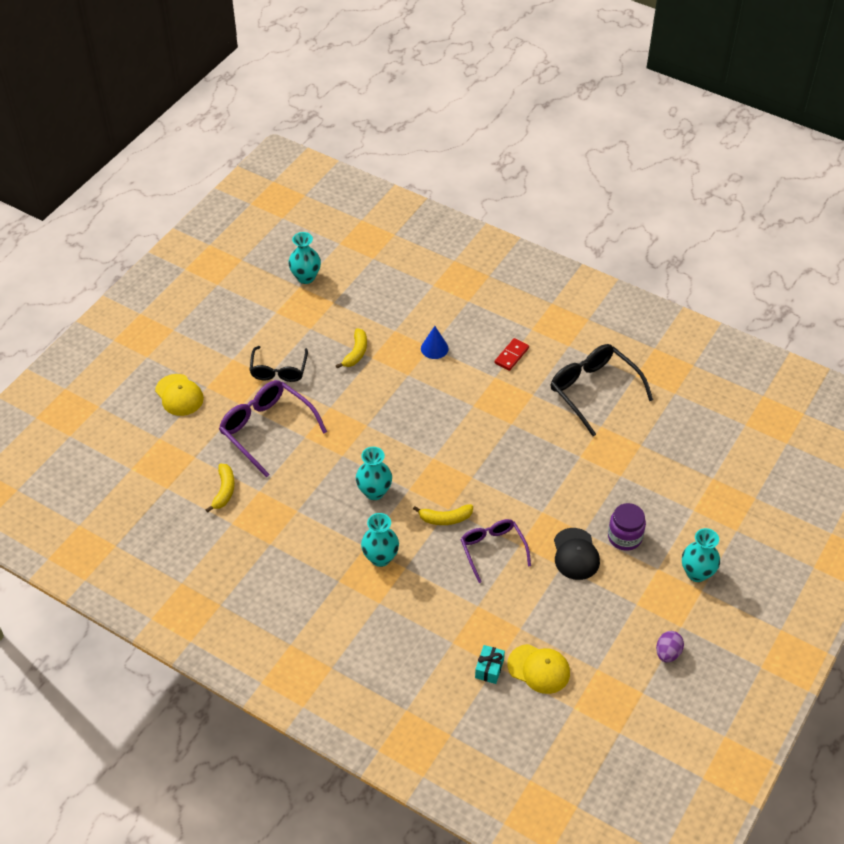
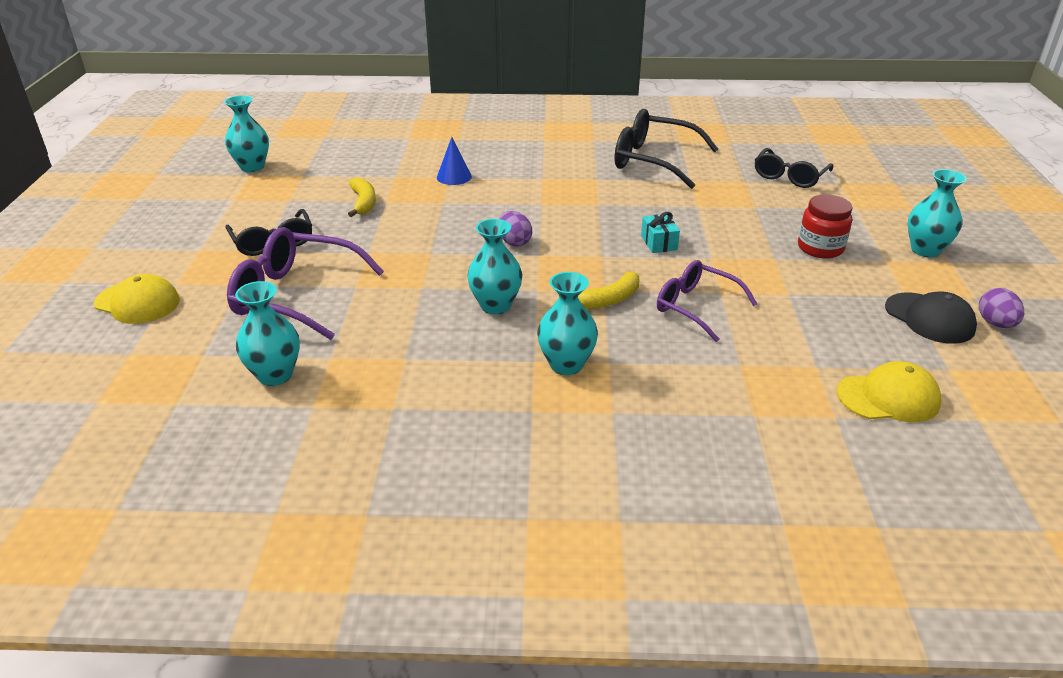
camera: 30 degrees left, 15 degrees down
(224, 491) = (275, 375): yellow banana -> turquoise vase
(426, 438) = (514, 242): none -> purple egg
(489, 668) = (832, 423): turquoise gift -> turquoise gift (659, 243)
(511, 355) = (543, 160): red domino -> none
(575, 554) = (790, 278): black cap -> black cap (929, 318)
(624, 537) = (820, 248): purple jar -> red jar
(680, 454) = (789, 177): none -> black glasses

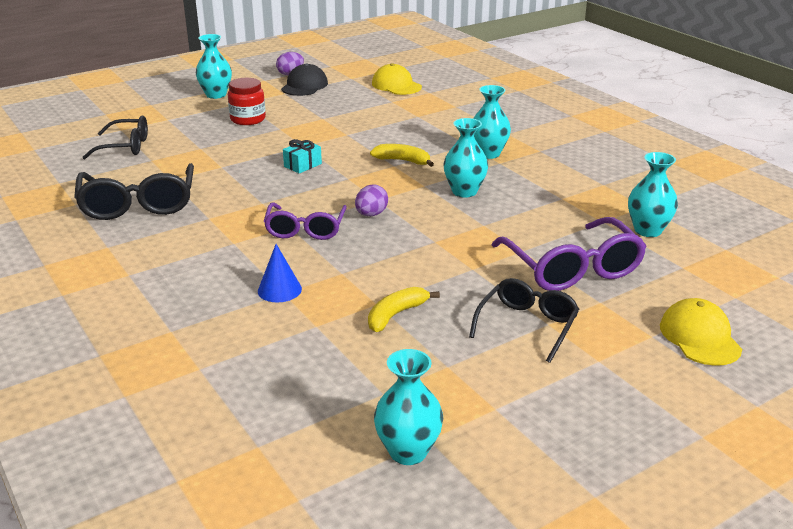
camera: 125 degrees left, 5 degrees down
(695, 307) = (374, 137): purple glasses -> purple glasses (305, 229)

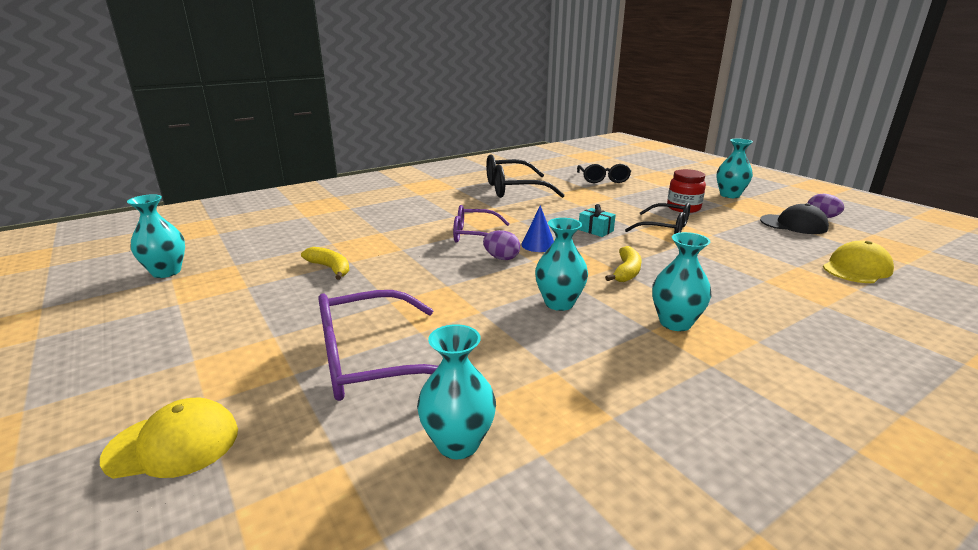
camera: 90 degrees right, 5 degrees down
(279, 290) = (385, 231): blue cone -> blue cone (538, 245)
(527, 325) = (278, 325): black glasses -> black glasses (665, 228)

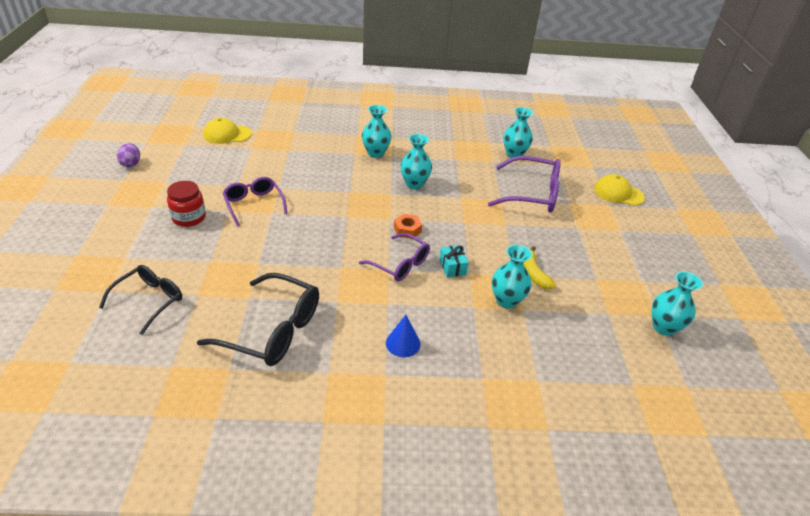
camera: 150 degrees left, 15 degrees up
(501, 258) = (407, 230): purple egg -> orange nut
(538, 245) = (366, 231): blue cone -> blue cone (403, 343)
(595, 230) = (303, 226): turquoise gift -> turquoise gift (452, 267)
(626, 272) = (347, 185): yellow banana -> none
(665, 228) = (254, 204): black glasses -> purple glasses
(729, 195) = (114, 214): turquoise vase -> turquoise vase (506, 300)
(793, 224) = (166, 168): black cap -> none

